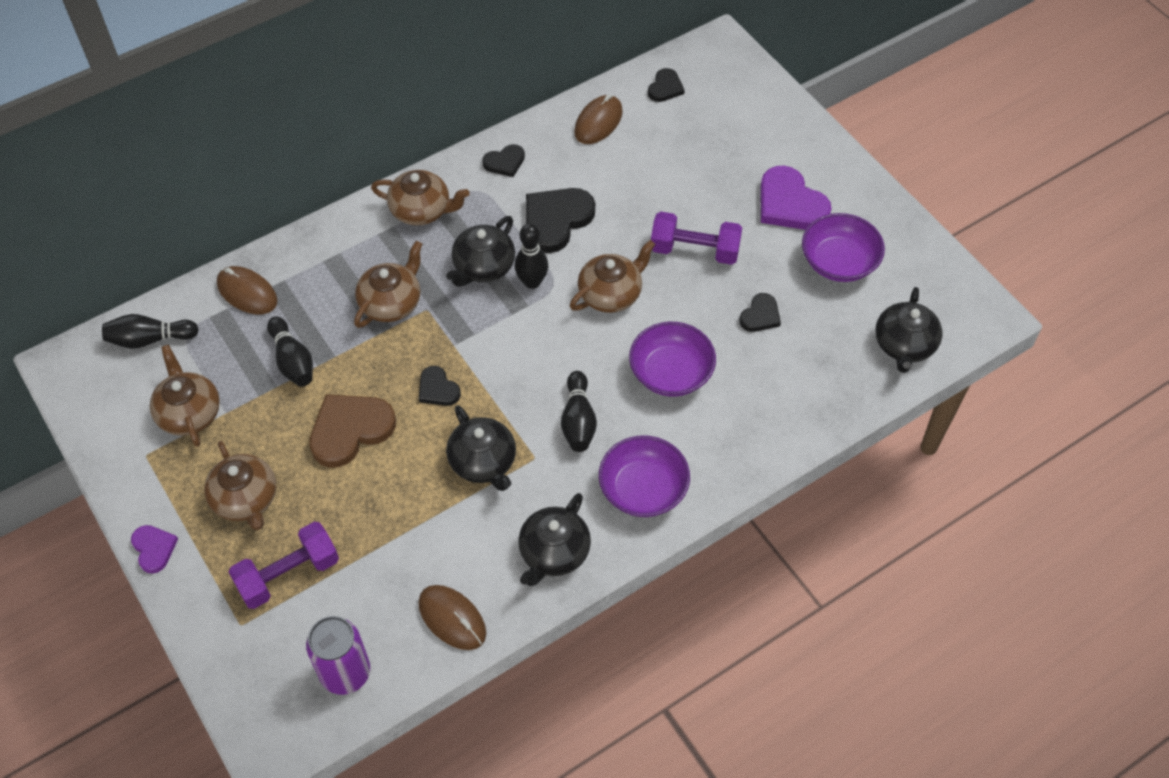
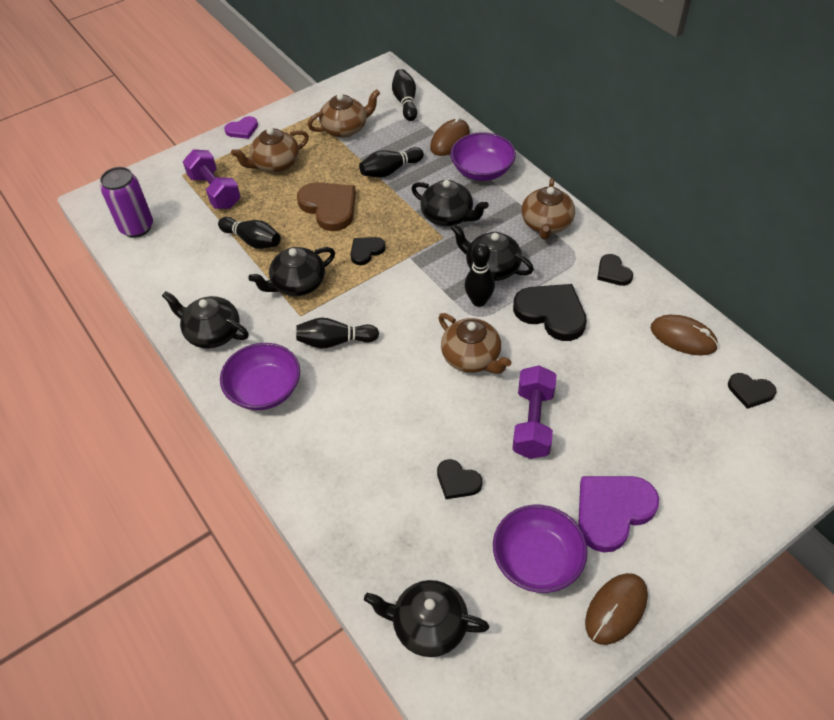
camera: 90 degrees right, 5 degrees down
(391, 302) = (448, 216): brown teapot -> black teapot
(398, 518) = (253, 241): none -> black bowling pin
(452, 618) = (167, 278): brown mouse -> brown mouse (616, 609)
(671, 373) = (385, 406): purple bowl -> purple bowl (482, 170)

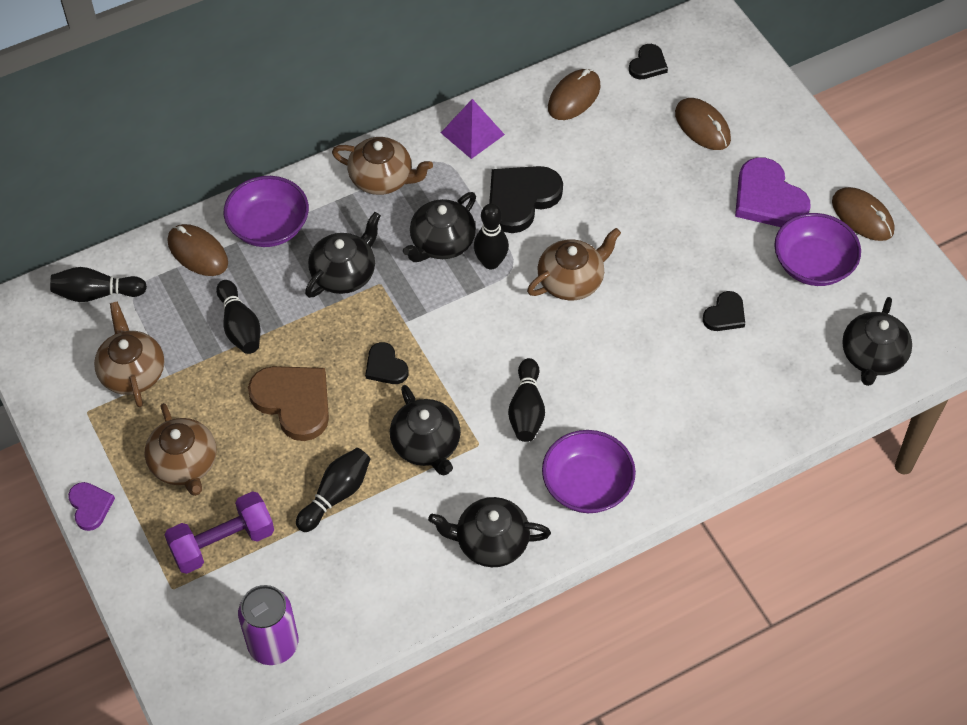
camera: 85 degrees left, 5 degrees up
(212, 333) = (490, 542): black teapot -> black teapot turned 60 degrees clockwise
(329, 207) = (293, 402): brown heart -> brown heart turned 75 degrees clockwise
(533, 422) = (663, 241): purple dumbbell -> none
(613, 272) = (472, 133): black heart -> purple pyramid
(687, 445) = (702, 126): none -> brown mouse

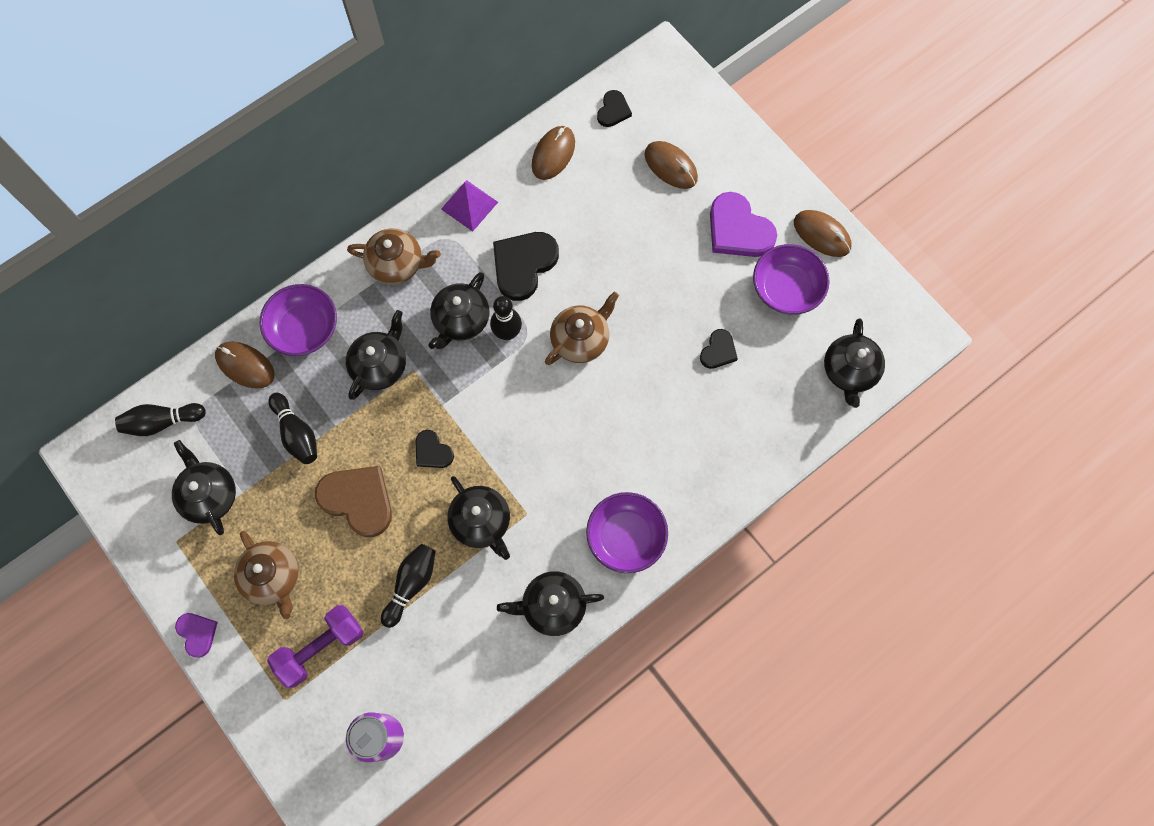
camera: 10 degrees left, 15 degrees up
(132, 372) = (209, 495): brown teapot -> black teapot
(526, 410) = (562, 473): black bowling pin -> none

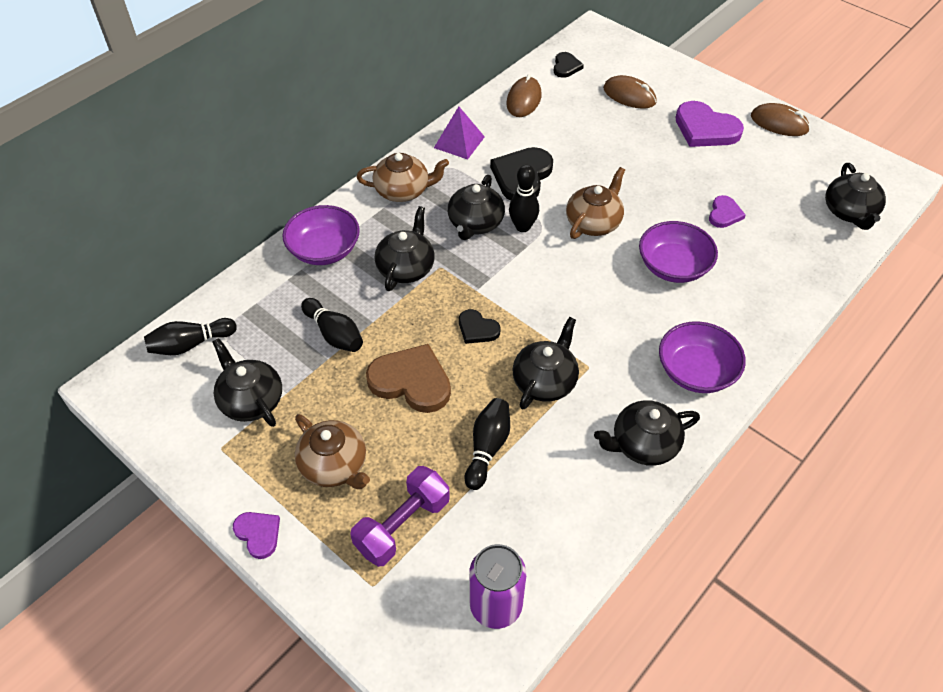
camera: 10 degrees left, 20 degrees down
(245, 366) = (270, 286): brown mouse -> none
(481, 522) = (545, 381): black teapot -> black teapot turned 105 degrees counterclockwise
(718, 351) = (724, 214): black heart -> purple heart
(786, 289) = (765, 163): purple bowl -> purple bowl (673, 266)

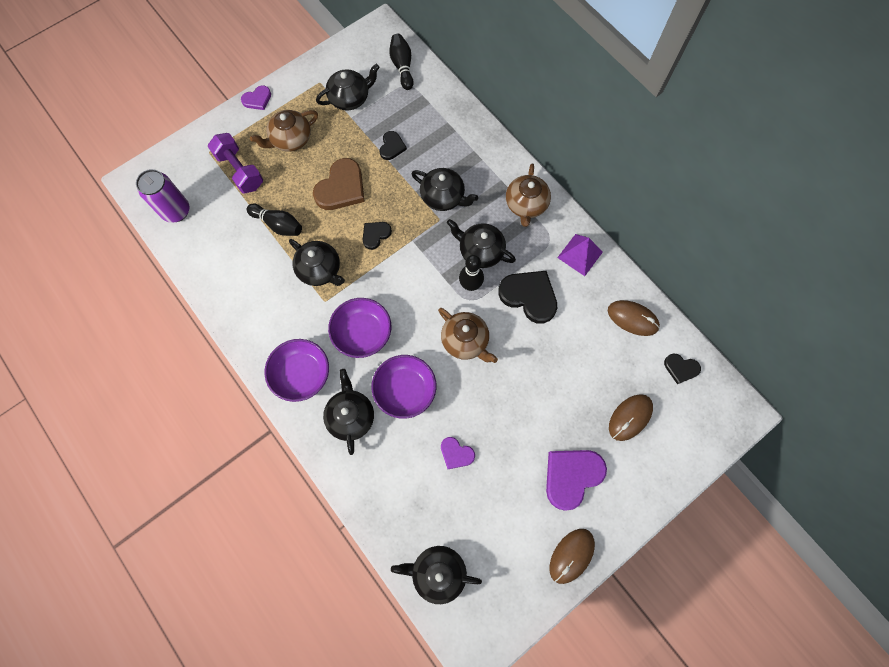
camera: 100 degrees right, 20 degrees up
(324, 250) = (471, 146): purple bowl -> purple bowl (362, 333)
(334, 334) = (392, 147): black bowling pin -> black heart
(643, 444) = (253, 320): black teapot -> black teapot (351, 416)

